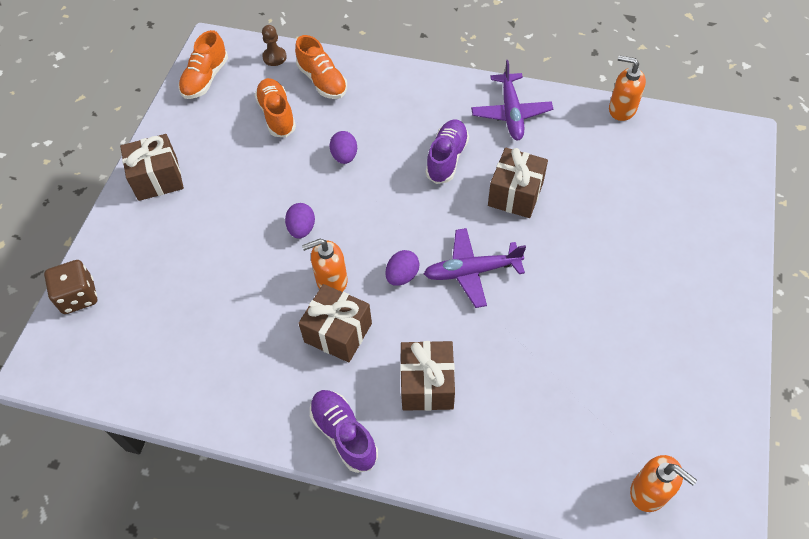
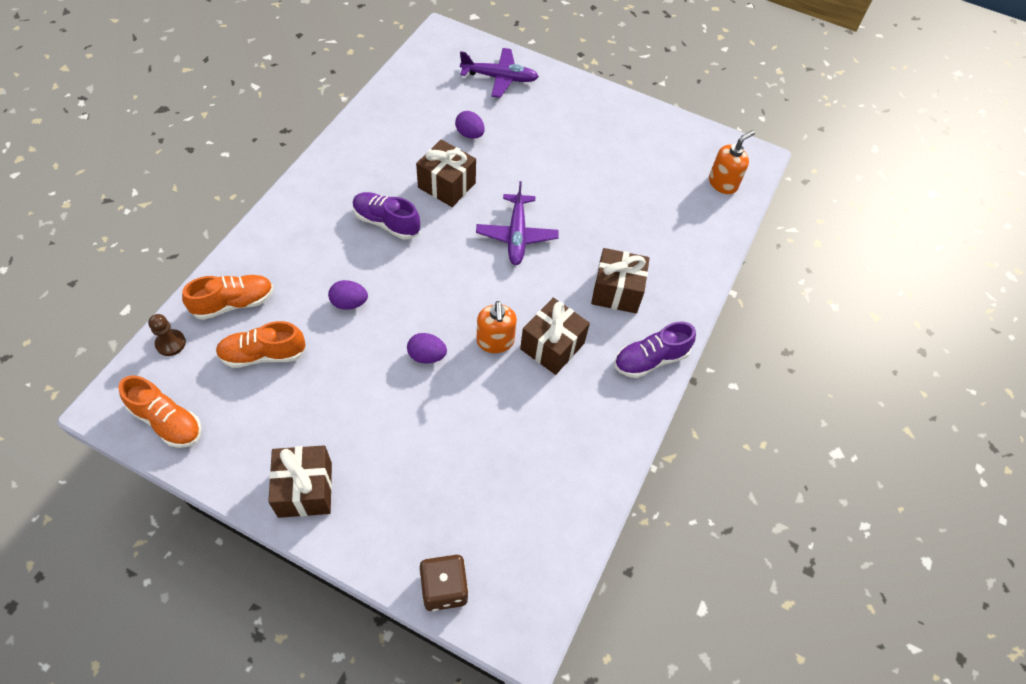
camera: 85 degrees left, 0 degrees up
(402, 276) = (506, 285): purple egg -> purple egg (470, 134)
(511, 113) = (352, 163): purple plane -> purple plane (499, 78)
(621, 109) = (383, 91): orange soap dispenser -> none

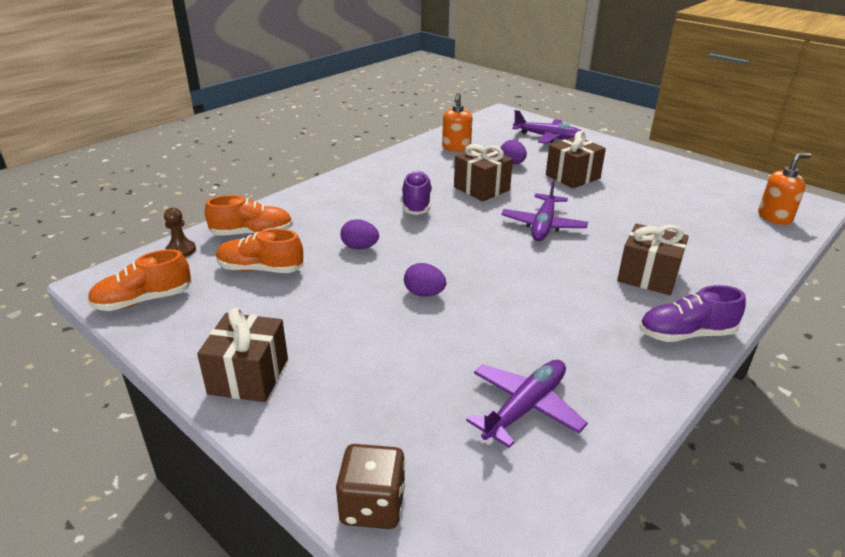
camera: 20 degrees right, 25 degrees down
(167, 421) = (143, 300): orange shoe -> orange shoe turned 105 degrees clockwise
(386, 223) = (416, 203): purple shoe -> purple shoe turned 45 degrees clockwise
(495, 341) = (502, 294): orange soap dispenser -> orange soap dispenser (456, 148)
(535, 470) = (525, 408): none -> purple plane
(552, 346) = (566, 306): brown gift -> brown gift (572, 177)

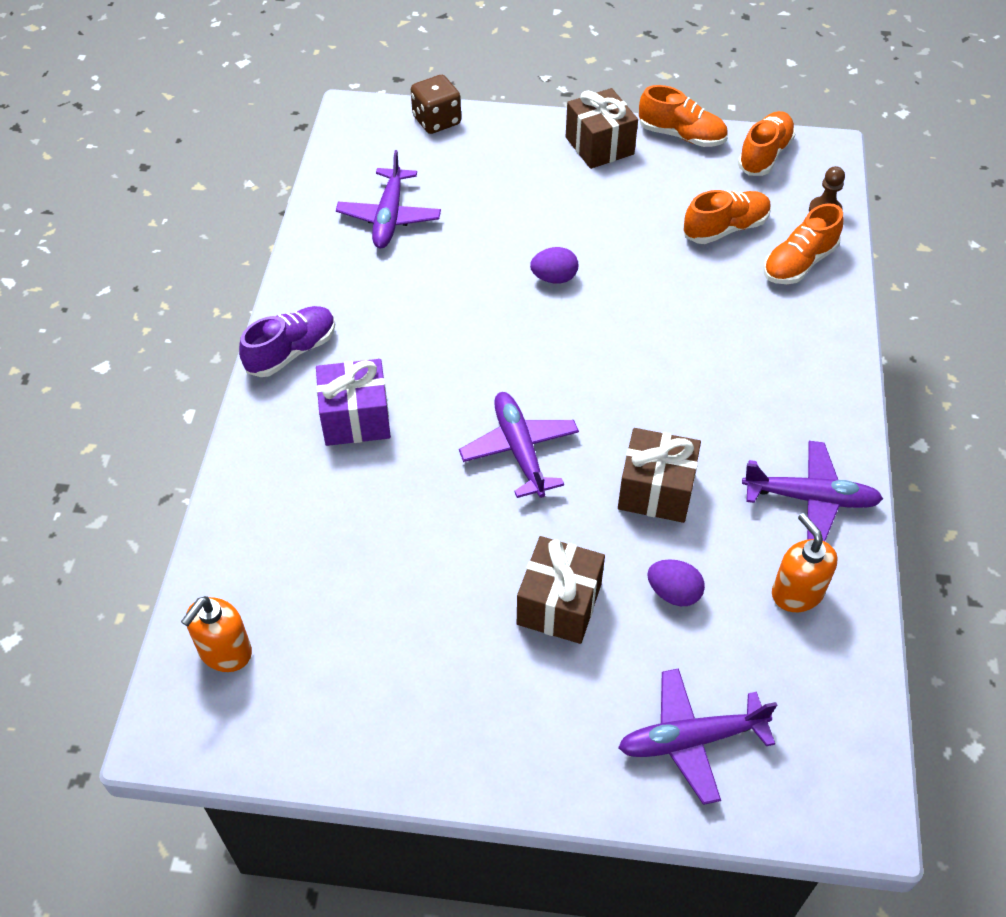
camera: 145 degrees right, 20 degrees up
(170, 348) = (681, 136): none -> orange shoe
(360, 247) = (675, 302): purple egg -> none
(409, 163) = (810, 498): none -> purple plane
(416, 203) = (700, 408): purple shoe -> none
(648, 276) = (356, 418): brown gift -> purple gift

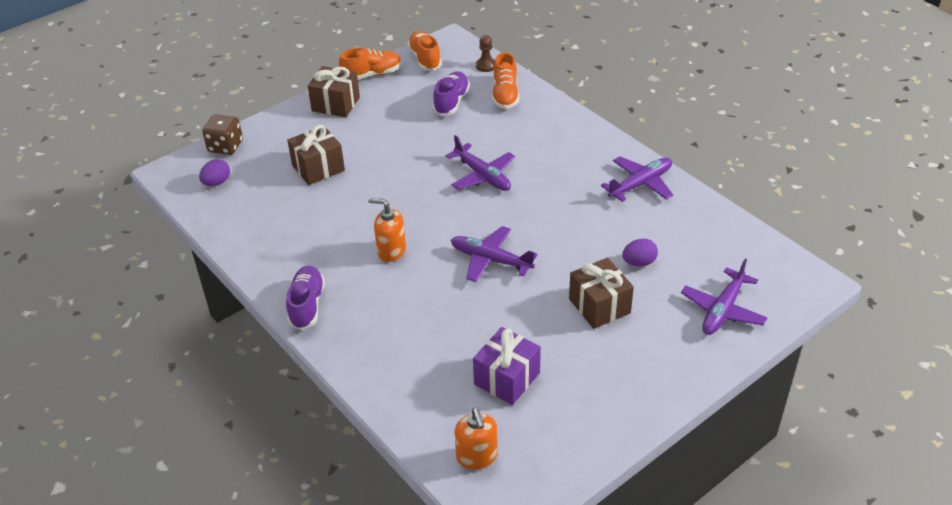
camera: 45 degrees left, 10 degrees down
(356, 418) = (389, 308): purple gift -> purple gift (507, 378)
(389, 217) = (267, 207): purple plane -> purple plane (482, 175)
(554, 278) = (399, 176): purple egg -> purple egg (216, 182)
(656, 491) = (575, 229): brown gift -> brown gift (318, 168)
(725, 229) = (451, 102): orange shoe -> purple shoe
(796, 593) = (685, 223): orange soap dispenser -> orange soap dispenser (391, 251)

